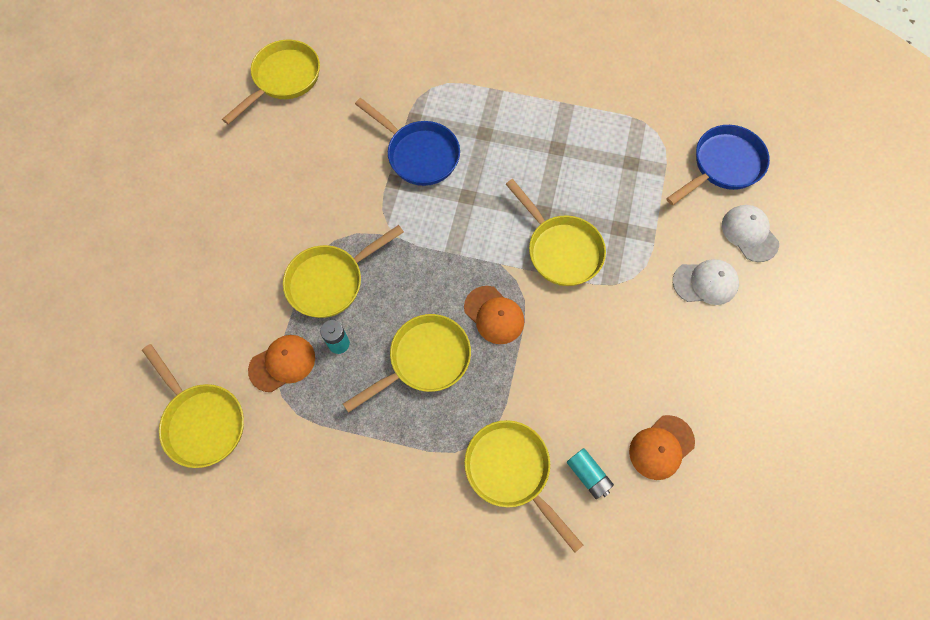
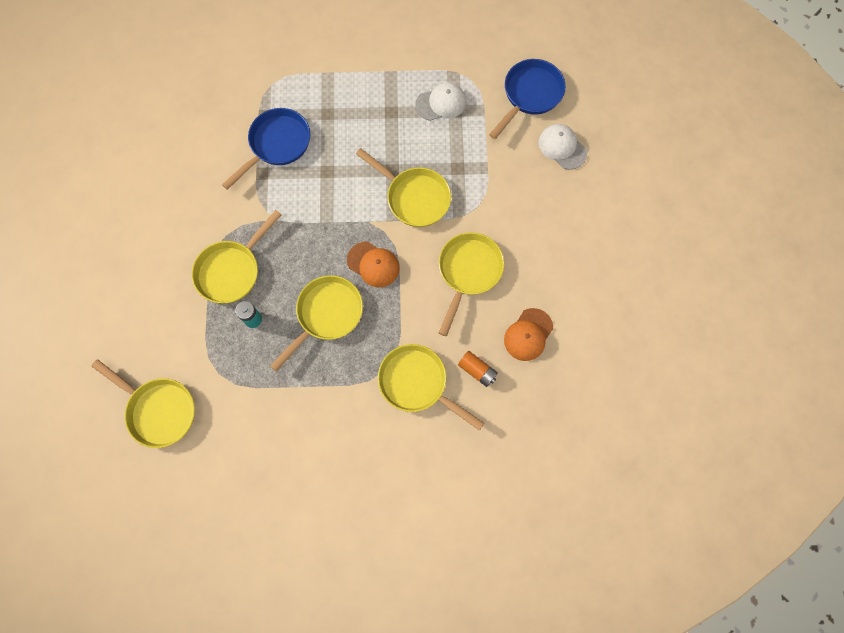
camera: 15 degrees left, 5 degrees up
(282, 363) = (211, 347): orange cap -> none
(283, 79) = (141, 106): yellow pan -> yellow pan (468, 272)
(419, 154) = (277, 145): blue pan -> blue pan turned 75 degrees counterclockwise
(588, 475) = (477, 370): turquoise battery -> orange battery
(705, 283) = (535, 196): white cap -> white cap (441, 103)

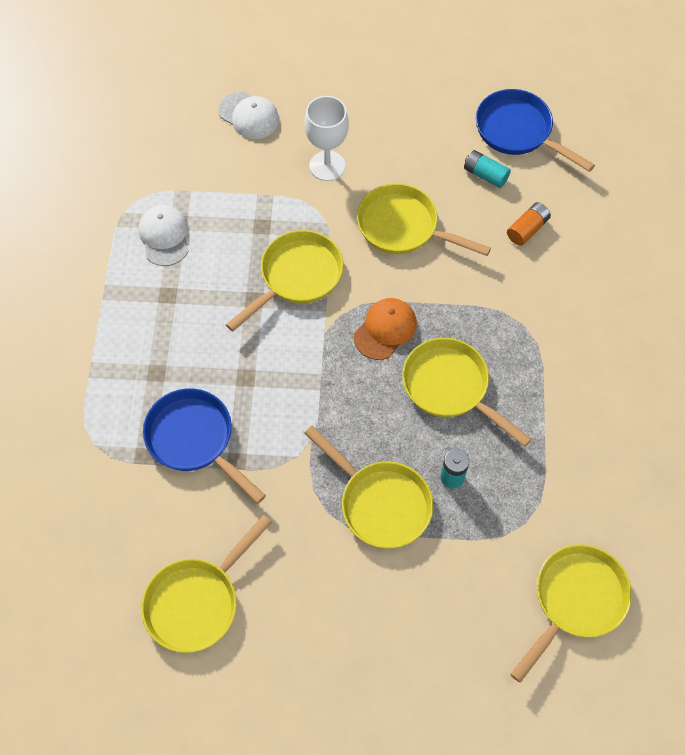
camera: 85 degrees left, 10 degrees down
(417, 383) = (542, 292): yellow pan -> yellow pan (197, 601)
(521, 210) = (327, 166): none -> white goblet
(528, 334) = (485, 175): orange cap -> turquoise battery
(530, 95) = (171, 140): blue pan -> blue pan (518, 132)
(562, 147) = (249, 116): white cap -> white cap turned 105 degrees counterclockwise

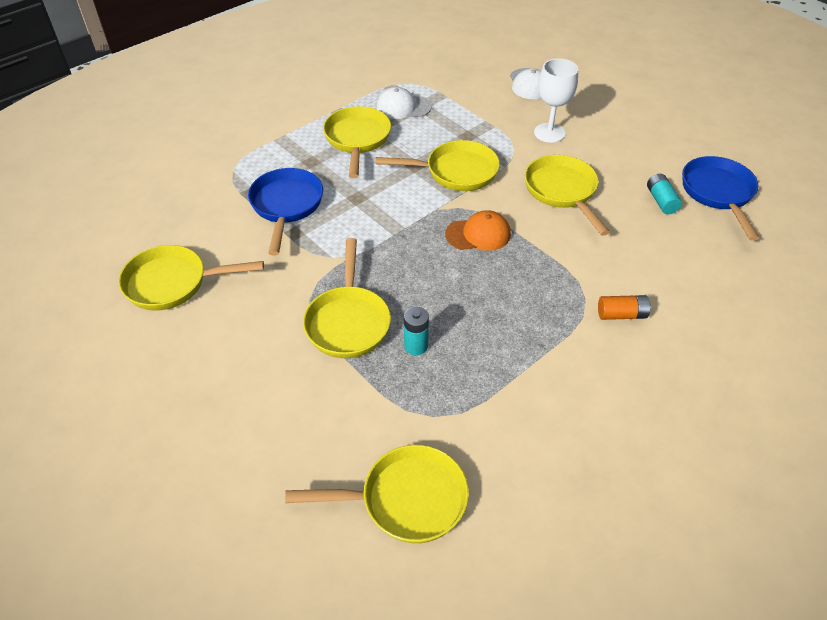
camera: 45 degrees right, 15 degrees down
(164, 236) = (403, 107): white cap -> white cap turned 120 degrees counterclockwise
(450, 387) = (482, 296): yellow pan -> yellow pan (357, 140)
(527, 229) = (658, 249): orange battery -> orange battery (621, 314)

